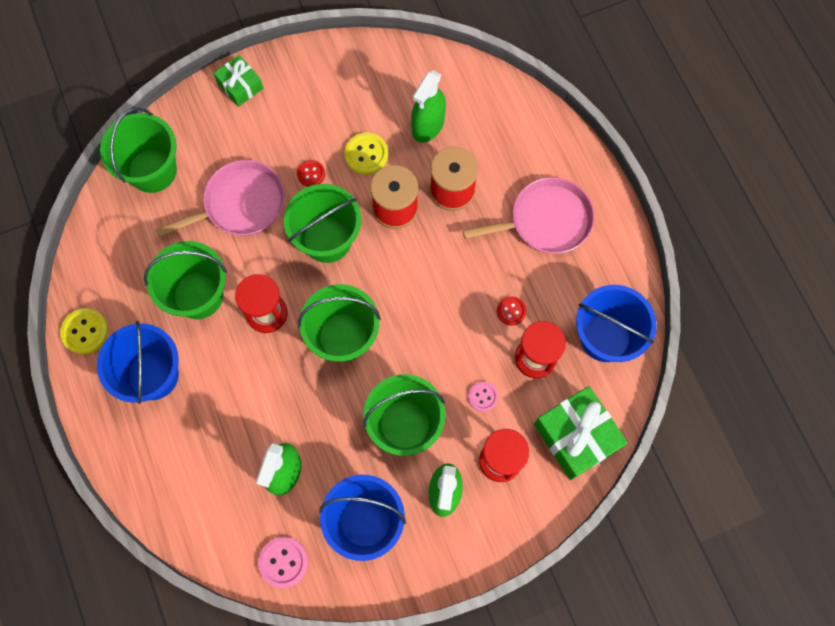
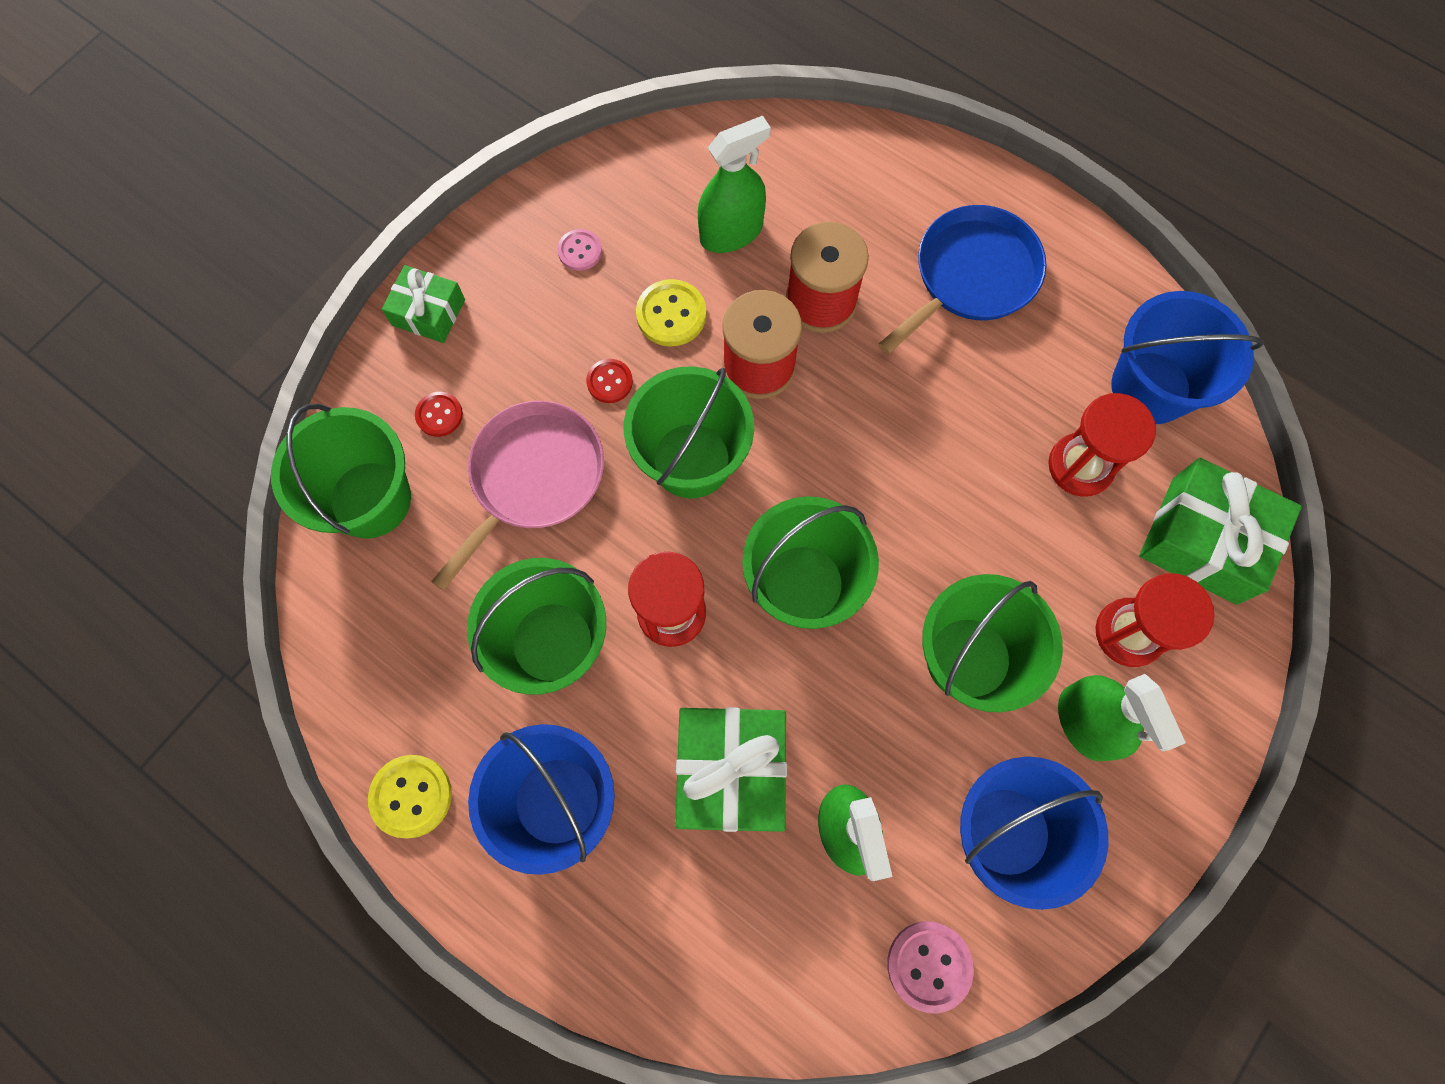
camera: 30 degrees left, 0 degrees up
(246, 410) = (731, 772): none -> green gift
(428, 125) = (731, 232): green spray bottle -> green spray bottle turned 120 degrees counterclockwise
(483, 397) = (1047, 558): pink button -> pink button (580, 251)
(511, 311) = (1006, 421): red button -> red button (439, 415)
(546, 220) = (971, 276): pink pan -> blue pan

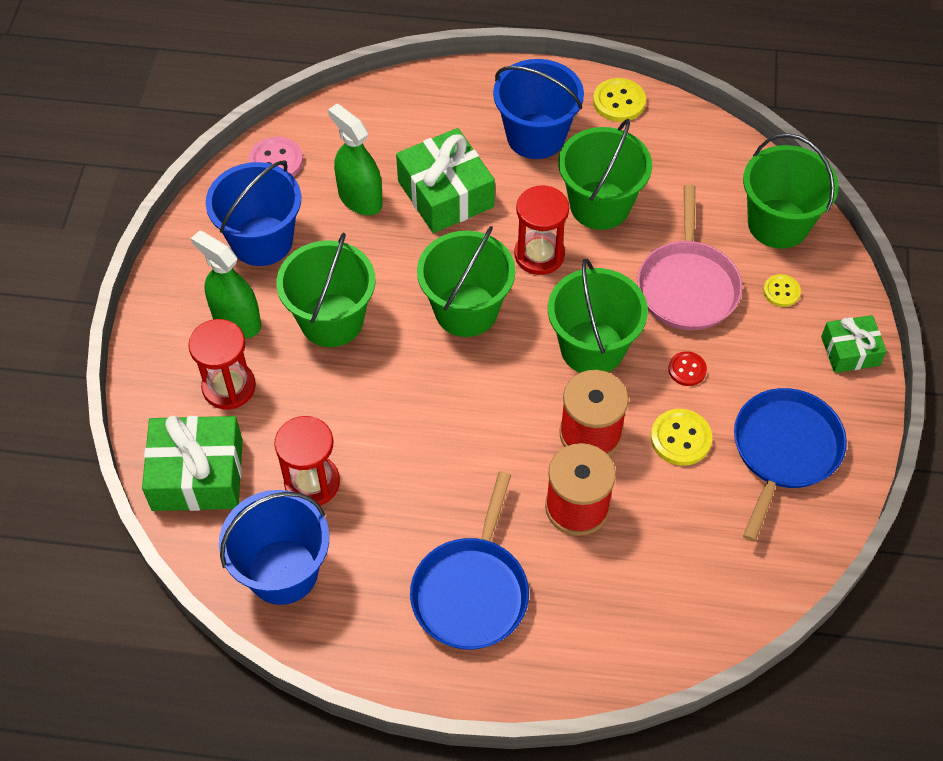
camera: 150 degrees right, 15 degrees down
(439, 415) = (781, 291): red button -> yellow button
(580, 251) = (784, 450): pink button -> blue pan
(731, 232) = (683, 526): green spray bottle -> none

